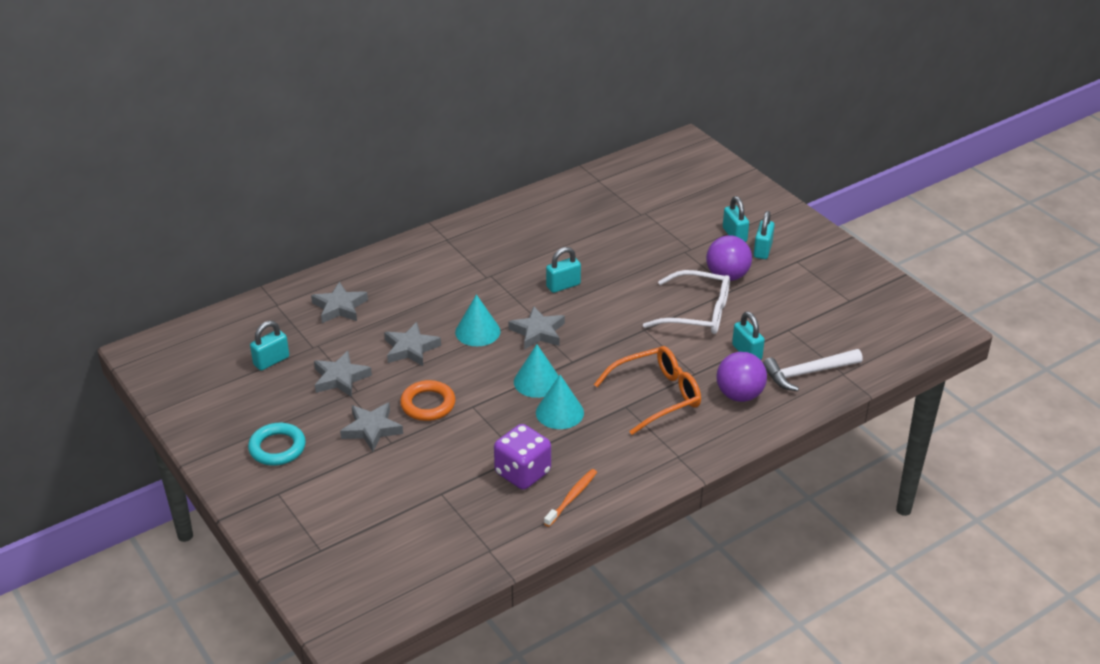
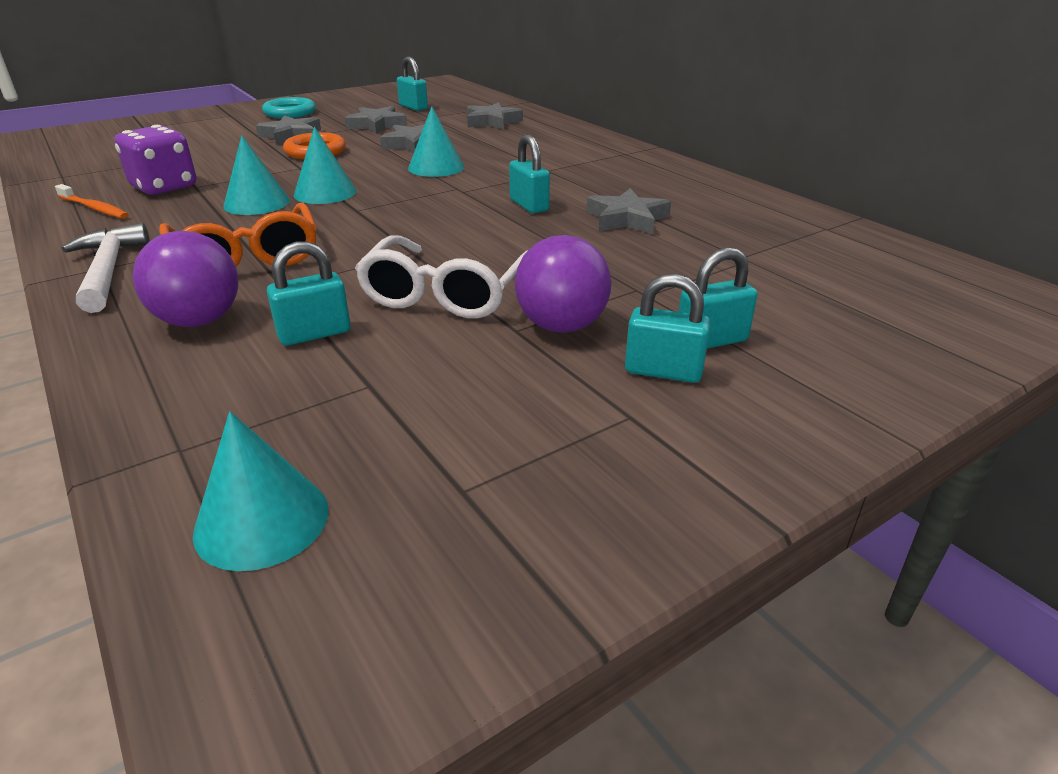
camera: 90 degrees right, 5 degrees down
(538, 332) = (426, 193): grey star -> grey star (627, 219)
(807, 373) = (211, 398): white hammer -> white hammer (108, 270)
(876, 343) = (262, 520): none -> turquoise cone

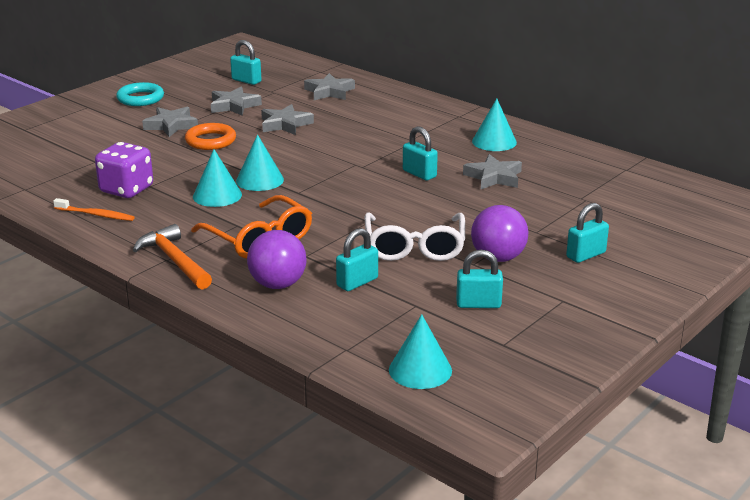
camera: 15 degrees left, 5 degrees down
(108, 270) = (174, 261): white hammer -> orange hammer
(436, 167) = (323, 146): turquoise cone -> turquoise cone (494, 141)
(663, 371) = (568, 275): turquoise padlock -> turquoise padlock (478, 304)

